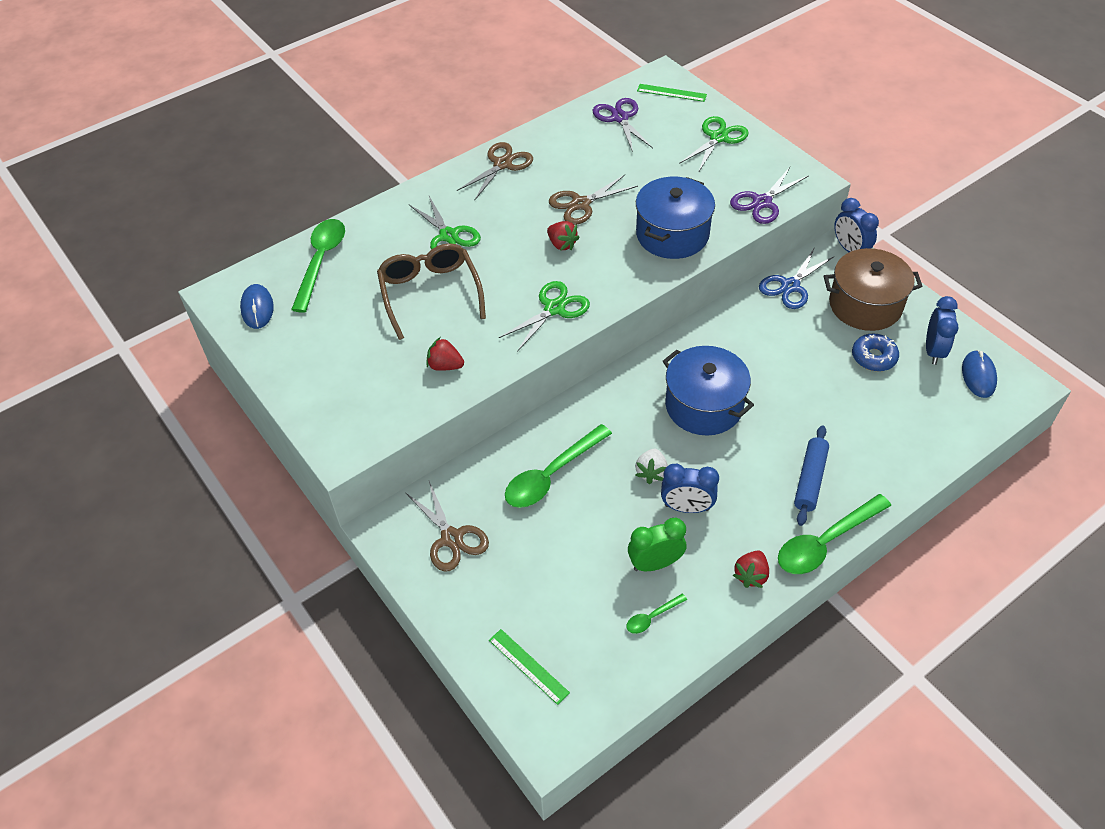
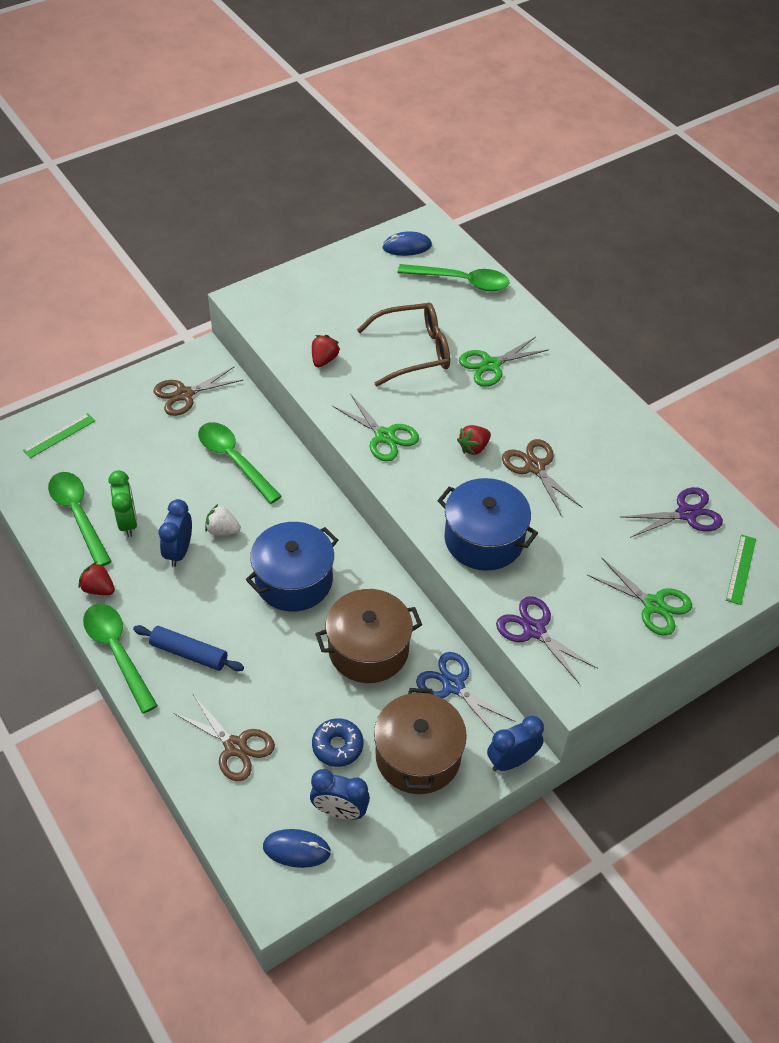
camera: 90 degrees right, 0 degrees up
(502, 164) = (599, 408): brown scissors -> brown scissors (235, 747)
(652, 617) = (78, 514): green spoon -> green spoon, size x2.12
(769, 344) = (368, 649): none -> brown pot

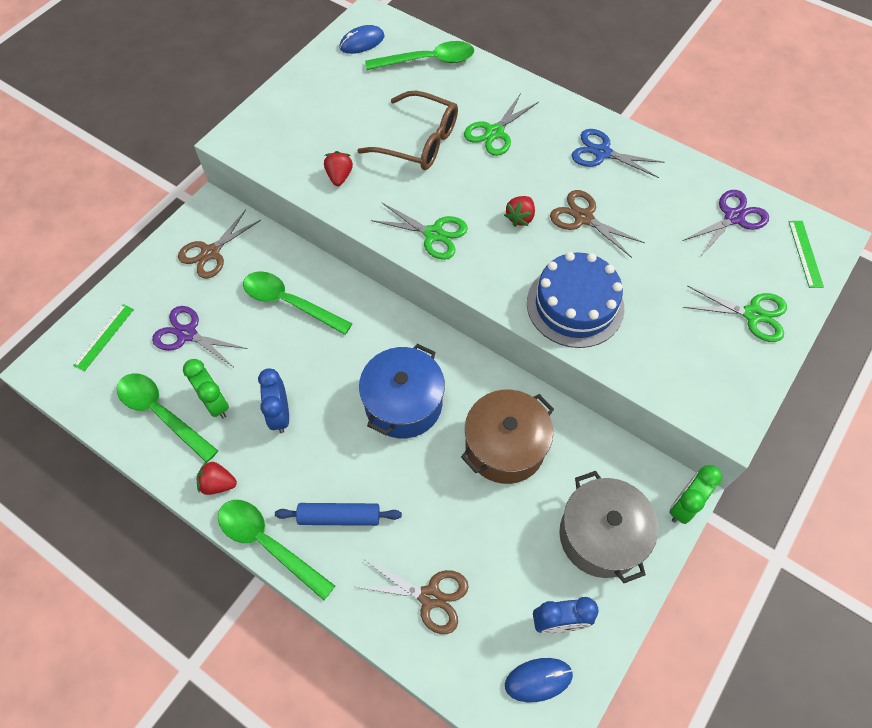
camera: 20 degrees left, 10 degrees up
(222, 530) = (312, 377): white strawberry -> none
(337, 746) = (524, 556): blue donut -> none
(413, 351) = (418, 141): brown glasses -> brown glasses turned 60 degrees clockwise
(418, 756) = (601, 536): brown pot -> grey pot
(453, 685) = (597, 452): blue scissors -> blue scissors (602, 153)
(484, 539) = (575, 305): blue pot -> blue cake
(512, 761) = (684, 506): blue clock -> green clock
(534, 630) = (665, 379): purple scissors -> purple scissors (187, 334)

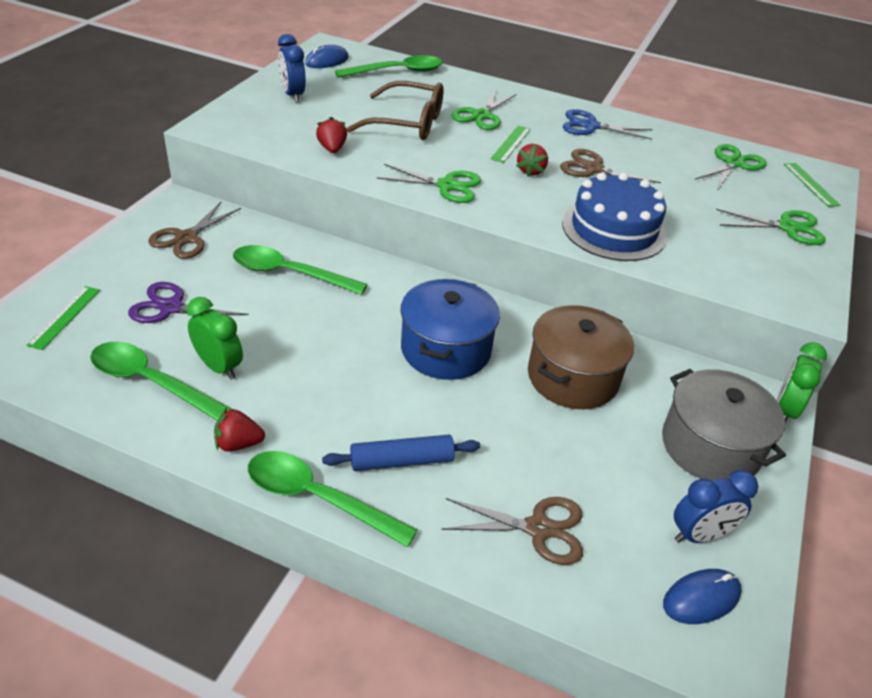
camera: 15 degrees left, 20 degrees down
(280, 415) = (302, 371): blue clock -> blue clock (293, 95)
(512, 176) = (511, 144): none -> green ruler
(734, 217) = (733, 163): purple scissors -> green scissors

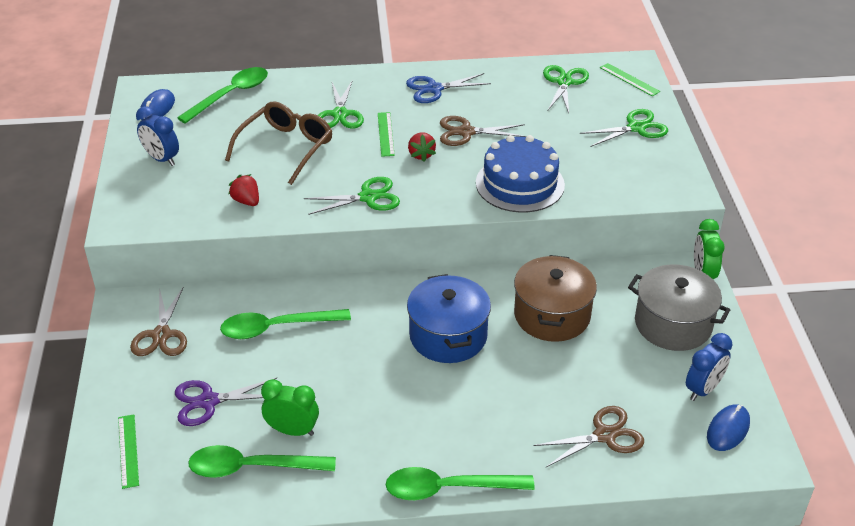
camera: 25 degrees left, 0 degrees up
(238, 444) = (360, 480): red strawberry -> none
(401, 461) = (483, 435): blue rolling pin -> none
(407, 123) = (286, 148): brown glasses -> brown glasses turned 45 degrees counterclockwise

